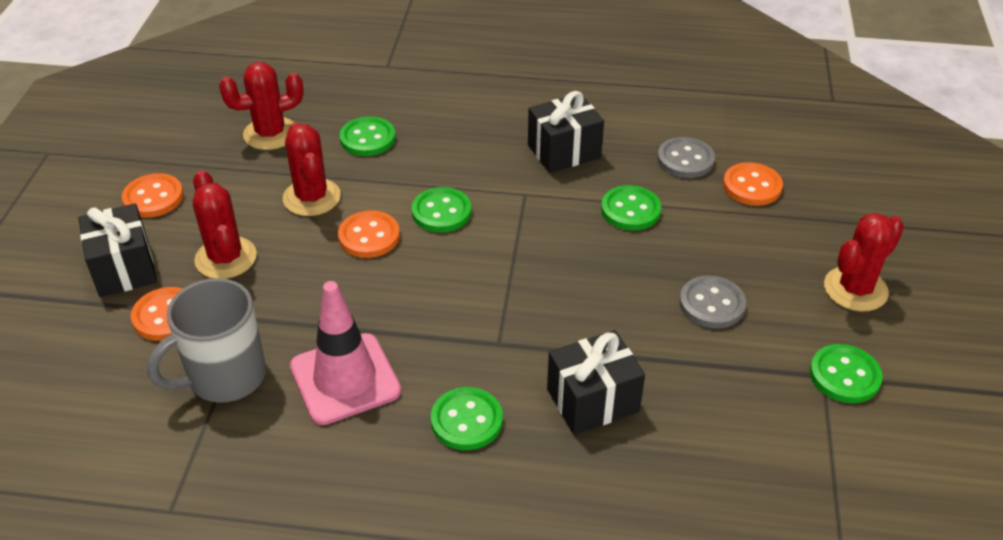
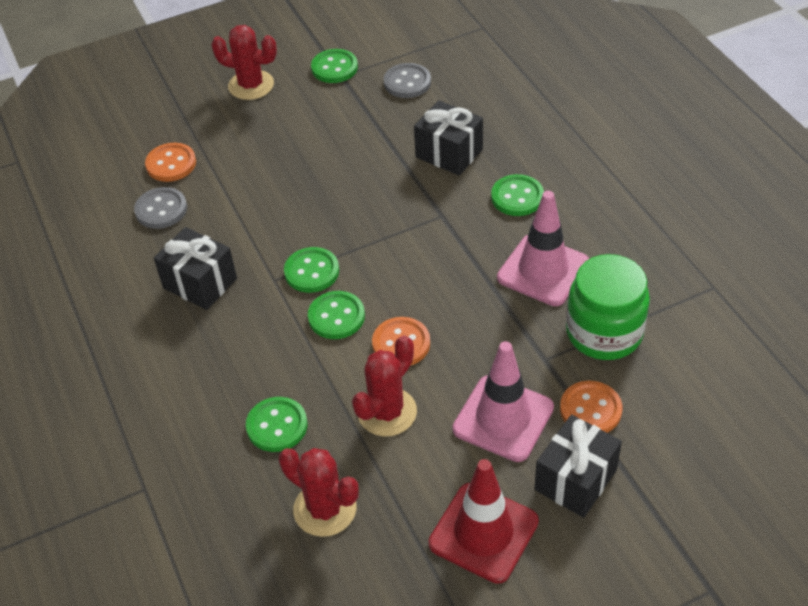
camera: 120 degrees left, 5 degrees up
(153, 198) = (483, 532): orange button -> red traffic cone
(225, 377) = (604, 333): grey mug -> green jar
(226, 258) = (503, 418): red cactus -> pink traffic cone
(630, 210) = (249, 213): green button -> green button (312, 271)
(712, 304) = (318, 138): grey button -> grey button (407, 82)

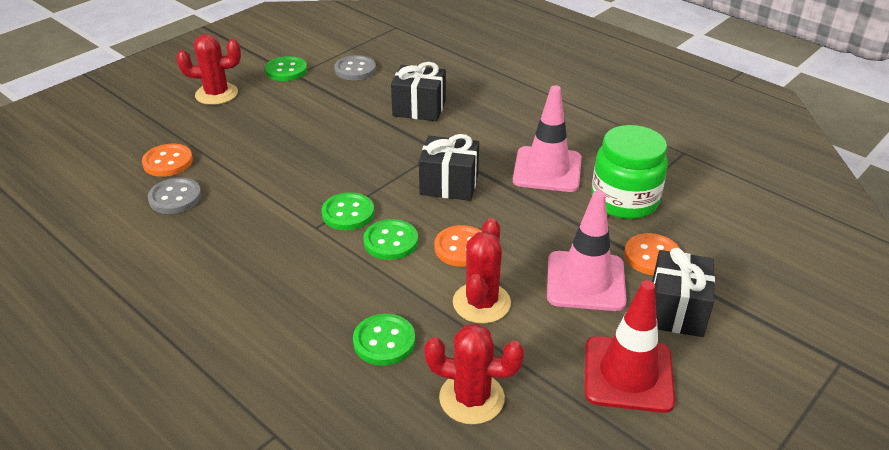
camera: 25 degrees left, 10 degrees down
(200, 283) = (244, 245): black gift -> black gift (449, 184)
(517, 197) = (493, 126): green button -> none

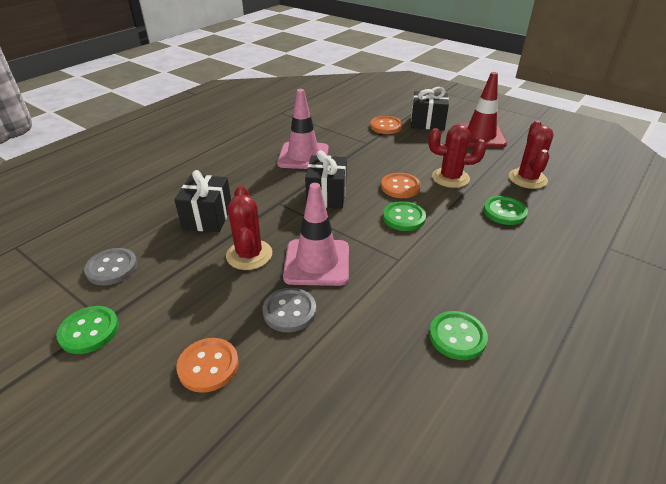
camera: 95 degrees left, 0 degrees up
(168, 162) = (306, 410): orange button -> orange button (208, 366)
(175, 197) = (378, 379): grey button -> grey button (289, 311)
(216, 94) = (132, 398): red cactus -> red cactus (249, 255)
(348, 213) = (375, 243): green button -> green button (457, 336)
(585, 281) = (415, 145): pink traffic cone -> pink traffic cone (317, 262)
(624, 200) = (335, 132): green jar -> none

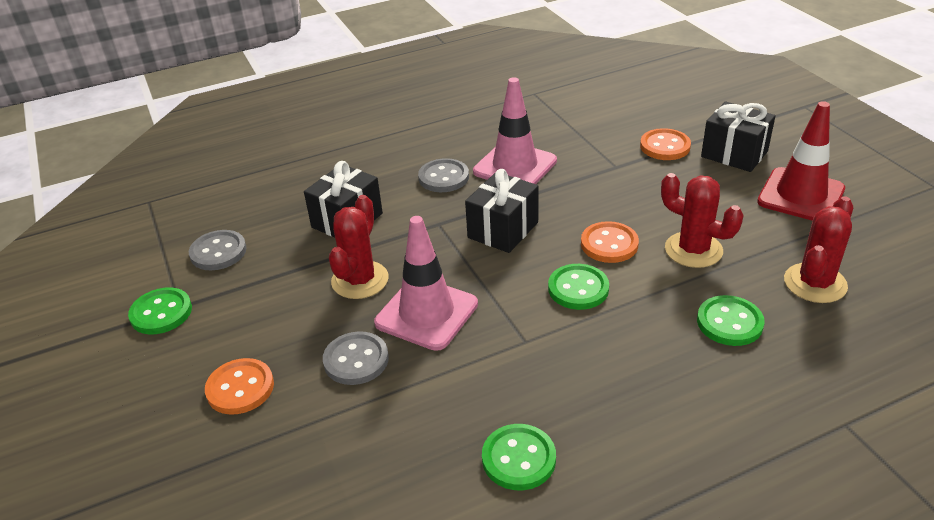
camera: 30 degrees right, 0 degrees up
(259, 173) = (443, 177): none -> grey button

